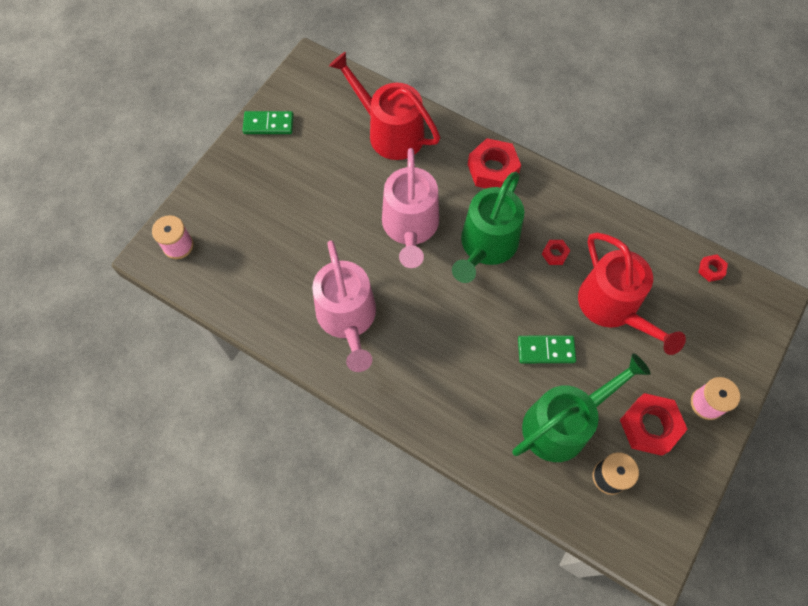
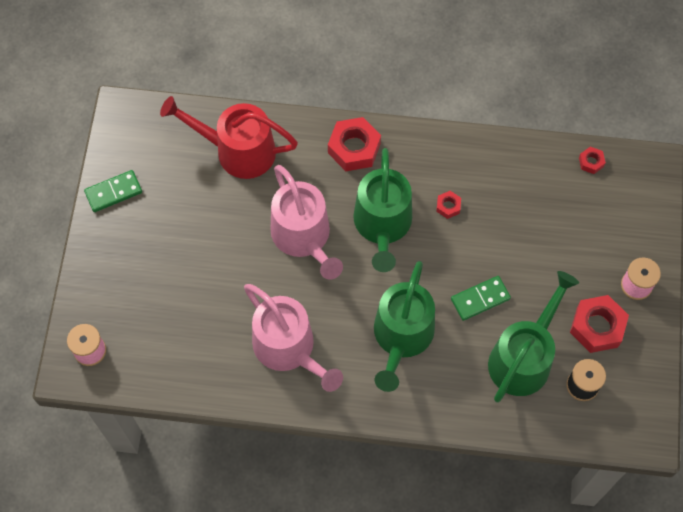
camera: 25 degrees left, 0 degrees up
(455, 353) = (401, 337): none -> green watering can
(613, 307) = (521, 234): red watering can -> none

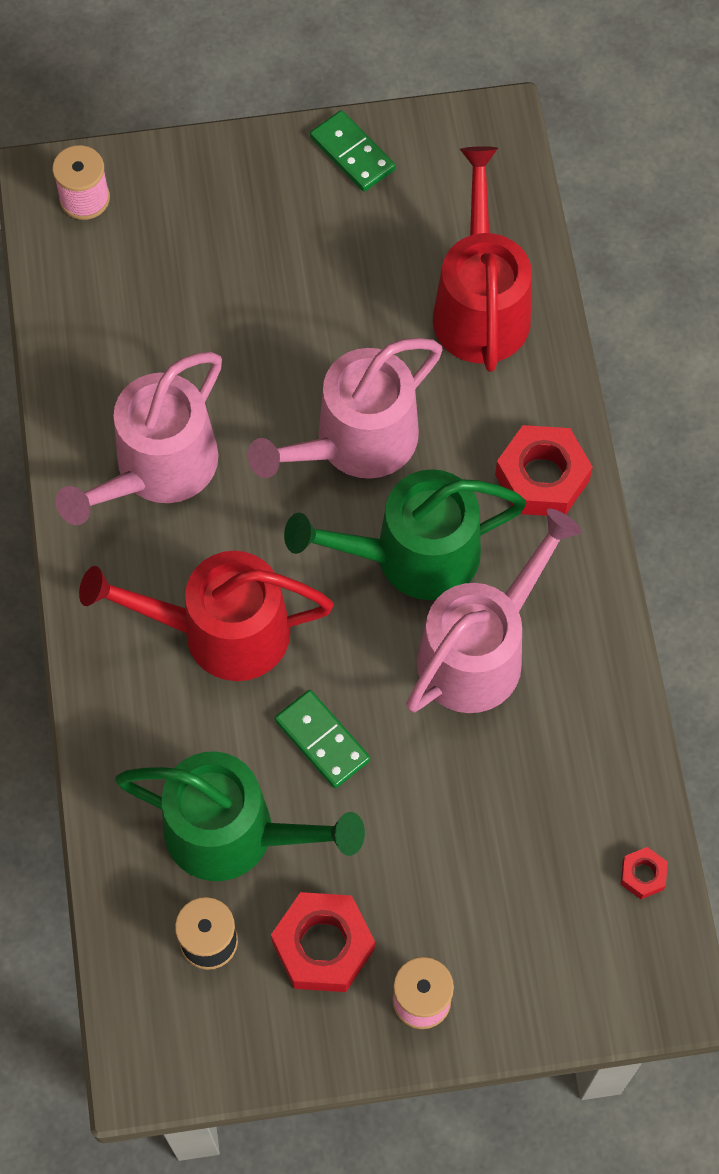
camera: 75 degrees right, 0 degrees up
(401, 337) = (221, 632): green watering can -> red watering can
(448, 206) = (479, 651): red nut -> pink watering can

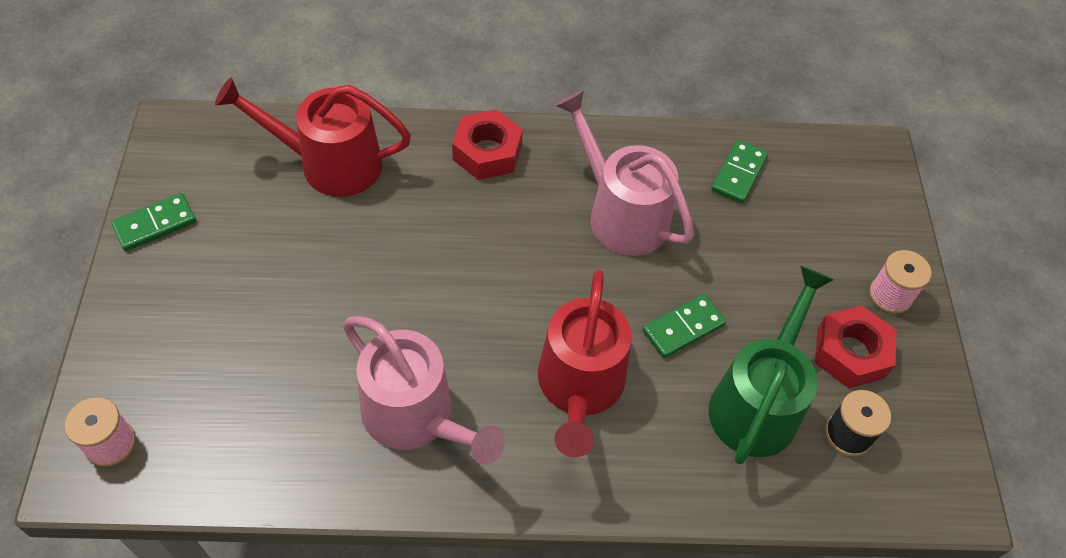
camera: 85 degrees left, 10 degrees down
(356, 442) = (427, 264): pink watering can -> none
(413, 555) = (535, 242): green watering can -> none
(582, 796) = (739, 174): none -> green domino
(643, 875) = (797, 151): red nut -> none

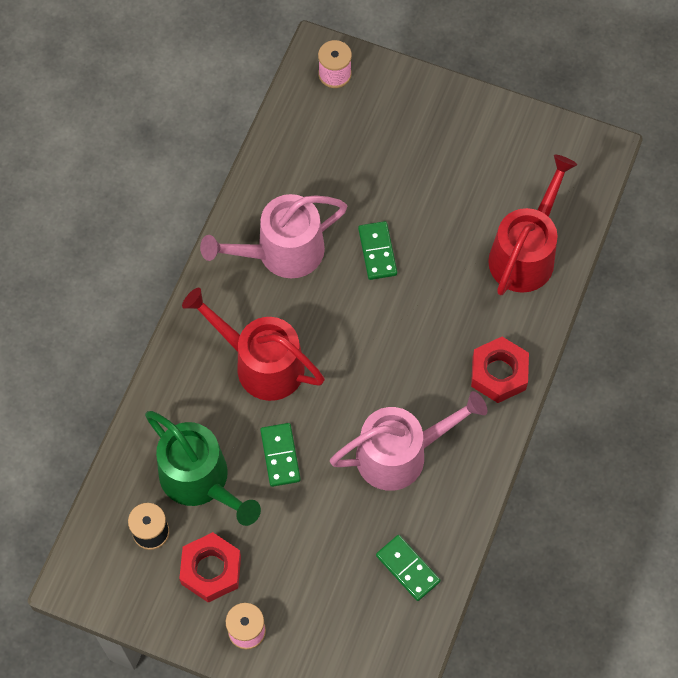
camera: 115 degrees right, 10 degrees up
(155, 224) = (505, 125): green domino -> green domino (377, 252)

